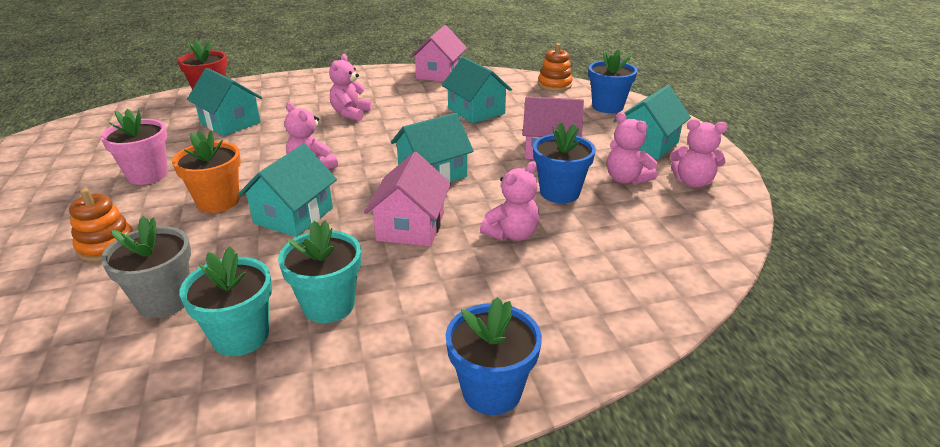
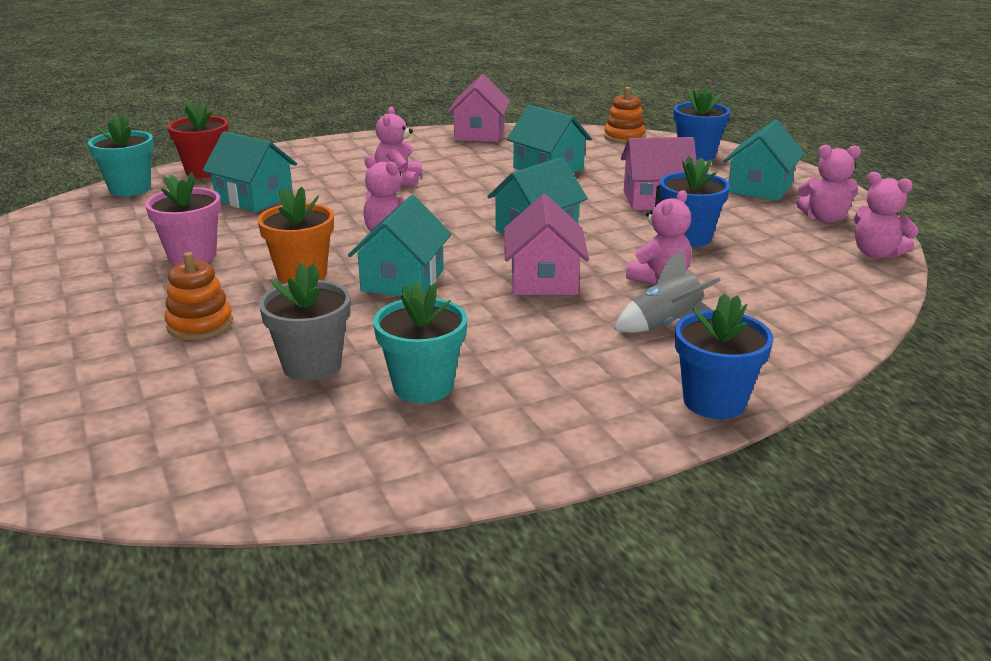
camera: 10 degrees left, 5 degrees down
(328, 305) = (500, 353): turquoise flower pot -> turquoise flower pot (130, 189)
(491, 290) = (665, 325): none -> grey rocket
(626, 179) = (753, 221): pink teddy bear -> pink teddy bear (876, 254)

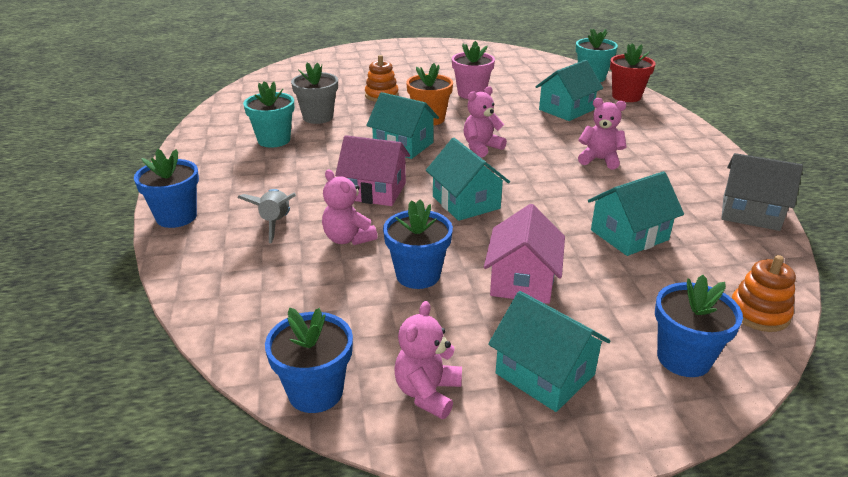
camera: 105 degrees right, 5 degrees up
(479, 134) = (750, 213): pink house -> grey house
(876, 254) = (315, 392): pink teddy bear -> blue flower pot

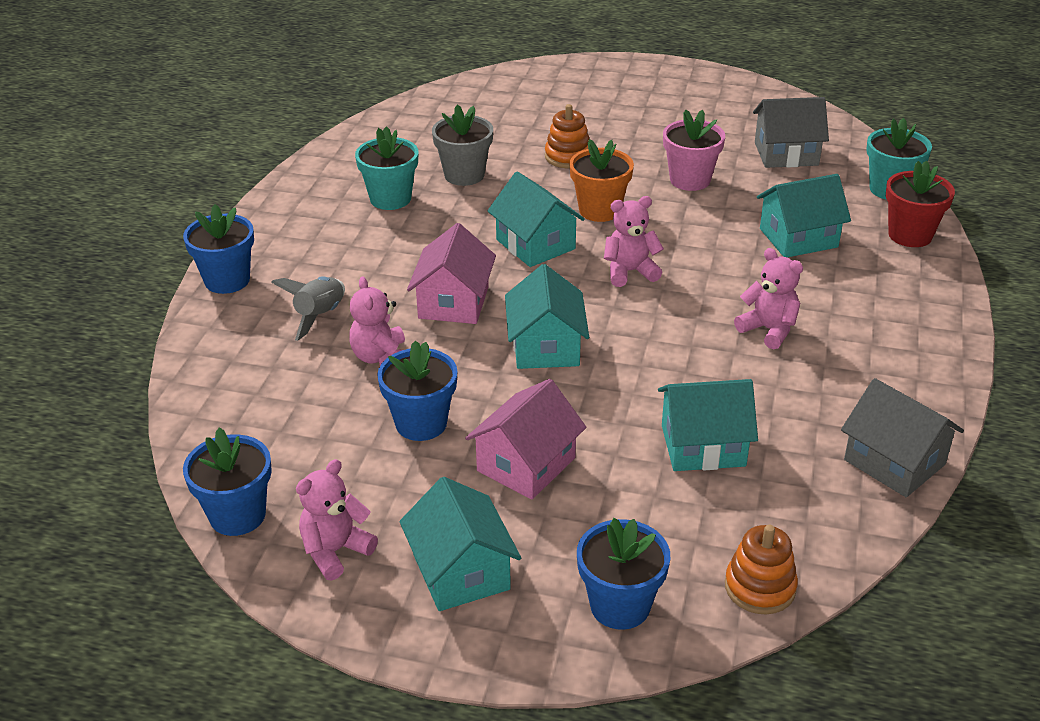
camera: 25 degrees right, 5 degrees up
(374, 191) = (453, 302): pink house -> pink house turned 60 degrees clockwise
(516, 71) = (786, 154): none -> grey house

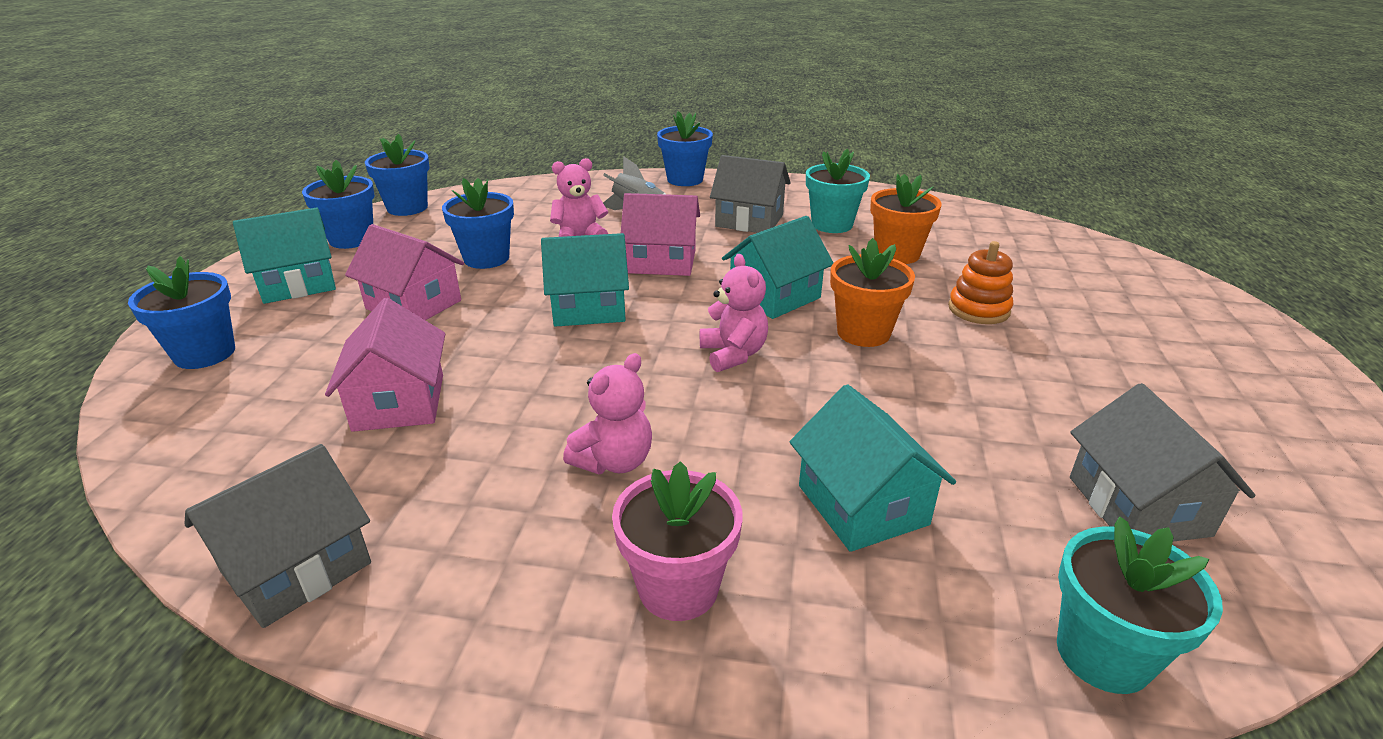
camera: 85 degrees right, 5 degrees down
(335, 551) = (351, 239): pink teddy bear -> blue flower pot
(366, 244) = (749, 220): none -> grey house
(464, 175) = (897, 254): grey flower pot -> orange flower pot
(690, 180) = (980, 401): pink flower pot -> pink flower pot (678, 588)
(703, 446) = (399, 402): turquoise house -> pink house
(760, 587) = (163, 434): orange stacking toy -> none
(910, 235) = (931, 668): red flower pot -> none

